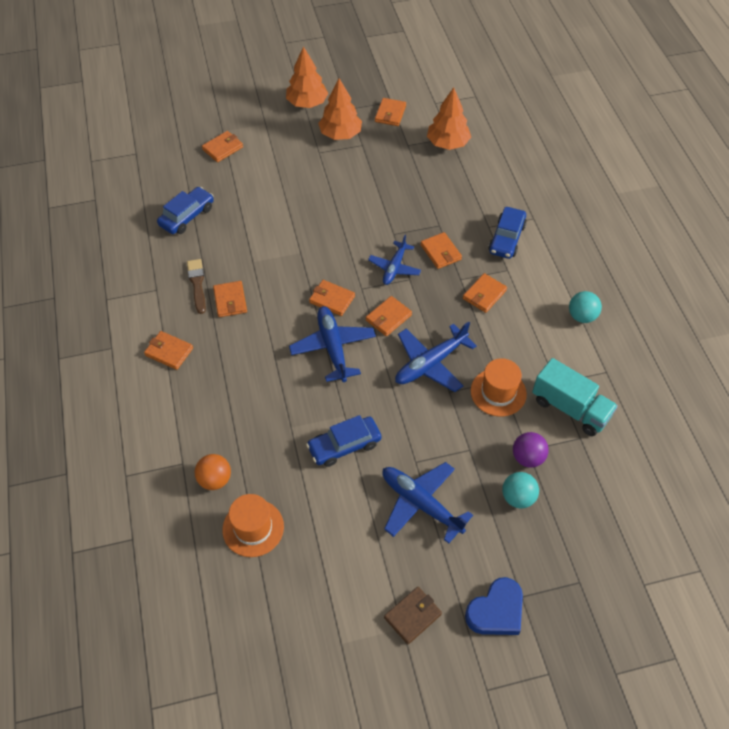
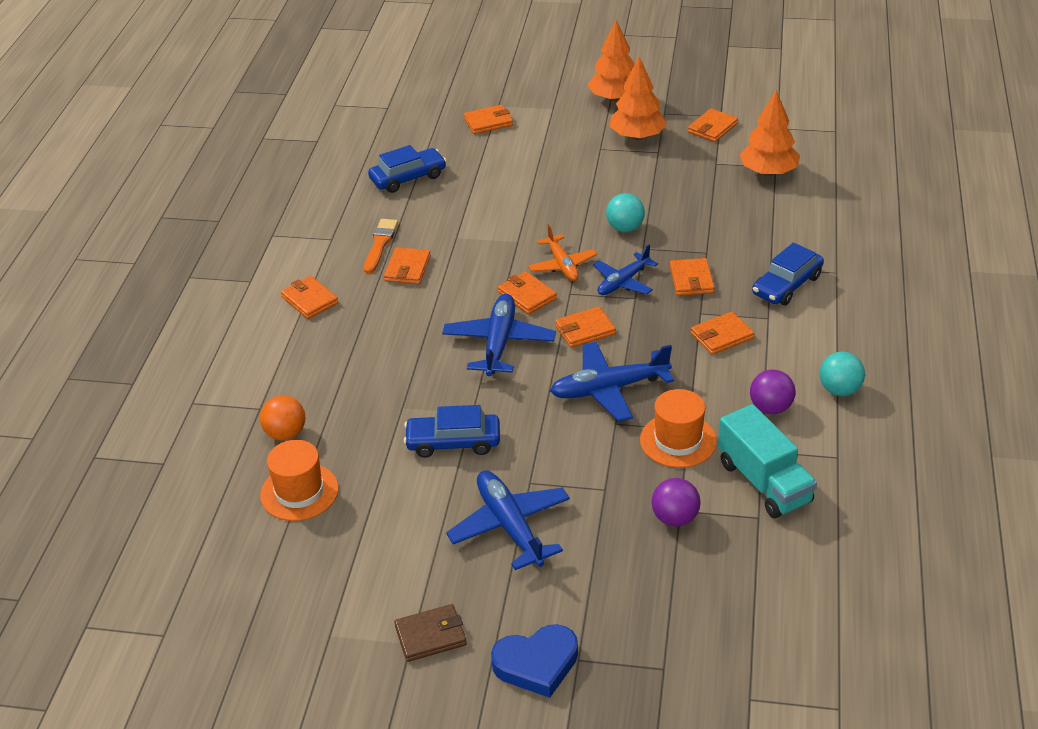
camera: 25 degrees right, 15 degrees down
(197, 284) = (380, 244): brown brush -> orange brush
(344, 265) = (562, 265): none -> orange plane
(518, 497) = (636, 556): turquoise ball -> turquoise ball (625, 228)
(545, 345) = (770, 408): none -> purple ball

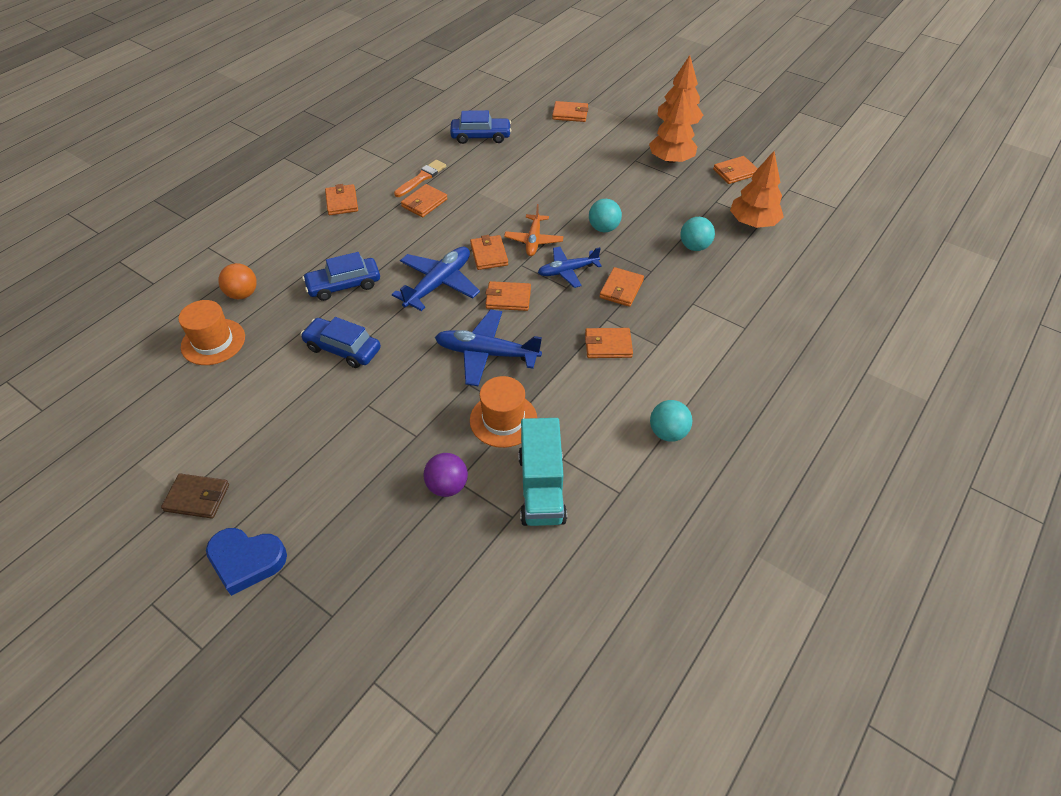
camera: 25 degrees right, 10 degrees up
(510, 526) = (324, 434): blue plane -> none
(730, 214) = (694, 247): none -> turquoise ball
(770, 408) = (598, 424): purple ball -> none
(787, 285) = (694, 323): blue car -> blue car (344, 285)

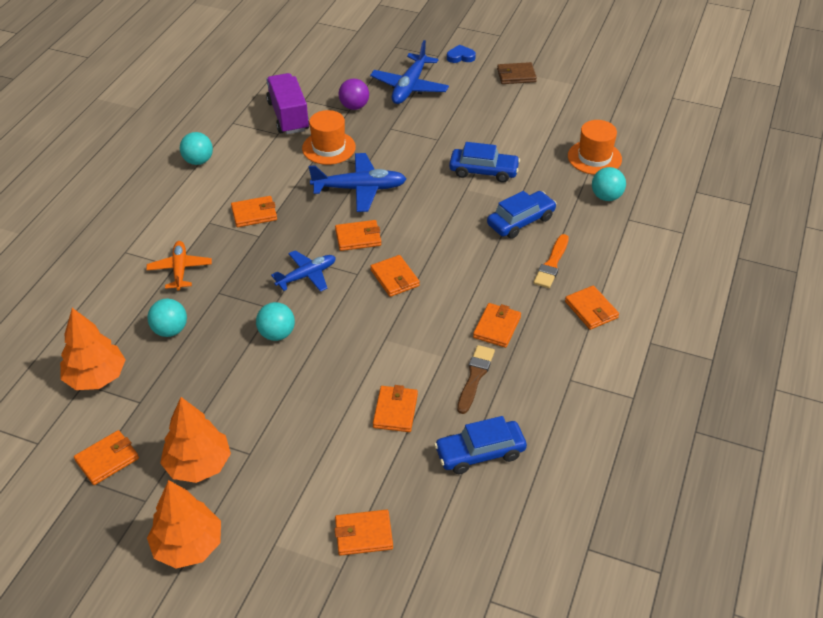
camera: 165 degrees right, 5 degrees down
(243, 294) = (606, 197): orange ball -> turquoise ball
(246, 561) = (460, 57): blue heart -> blue heart, size x0.60
(421, 178) = (520, 362): orange brush -> orange brush (552, 264)
(439, 284) = (431, 239): blue plane -> blue plane (409, 87)
(460, 175) = (475, 377): none -> brown brush
(533, 240) = (352, 303): orange plane -> orange plane (180, 269)
(541, 487) = (288, 116): turquoise truck -> purple truck
(621, 289) = (248, 267): orange wallet -> orange wallet (395, 411)

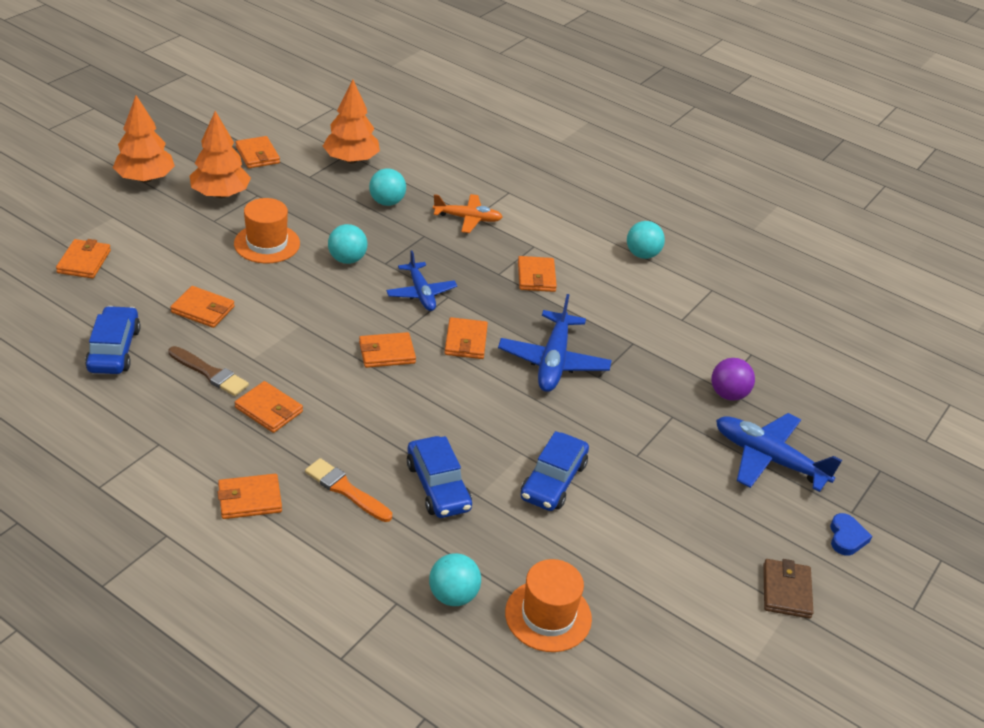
camera: 100 degrees right, 5 degrees down
(288, 116) = (716, 334): purple truck -> none
(328, 148) = (642, 354): orange hat -> orange hat (267, 243)

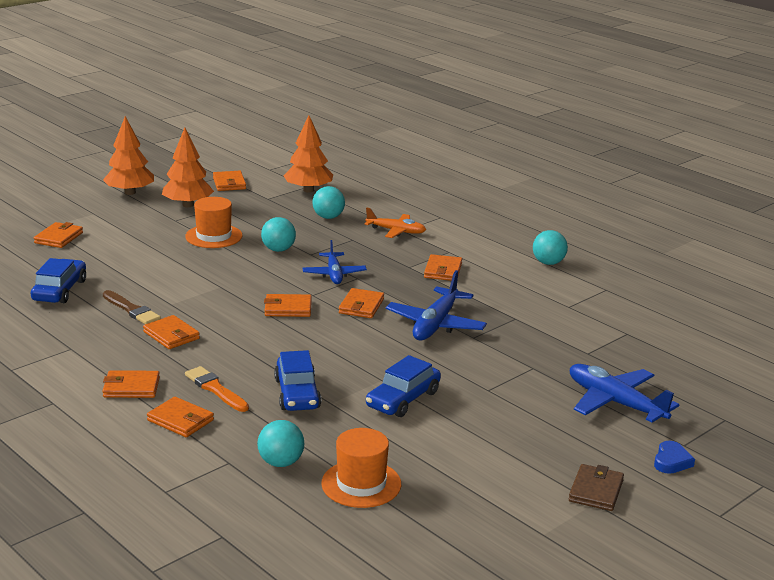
camera: 15 degrees right, 15 degrees down
(203, 309) = (142, 272): orange wallet -> orange wallet (180, 420)
(728, 394) = (593, 358): purple ball -> none

